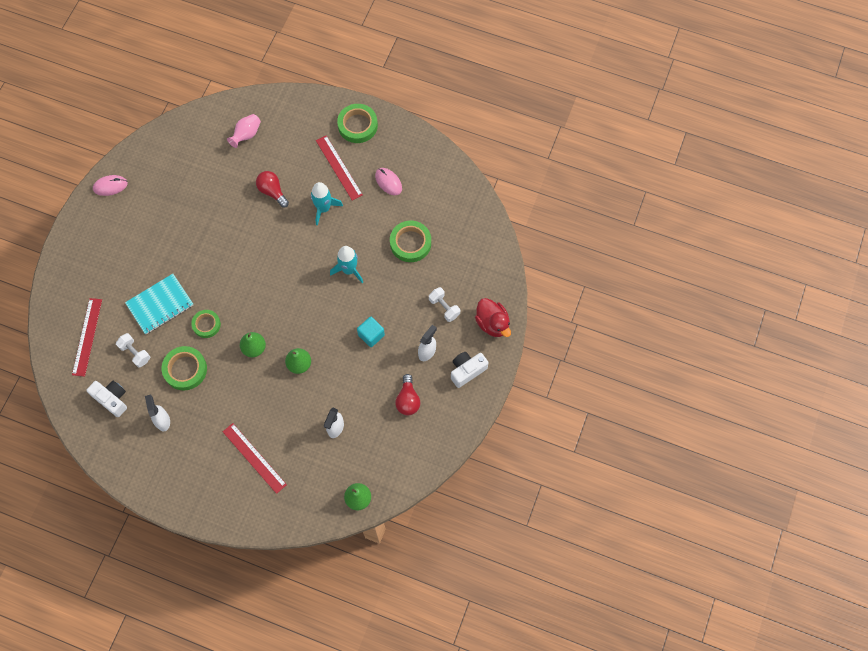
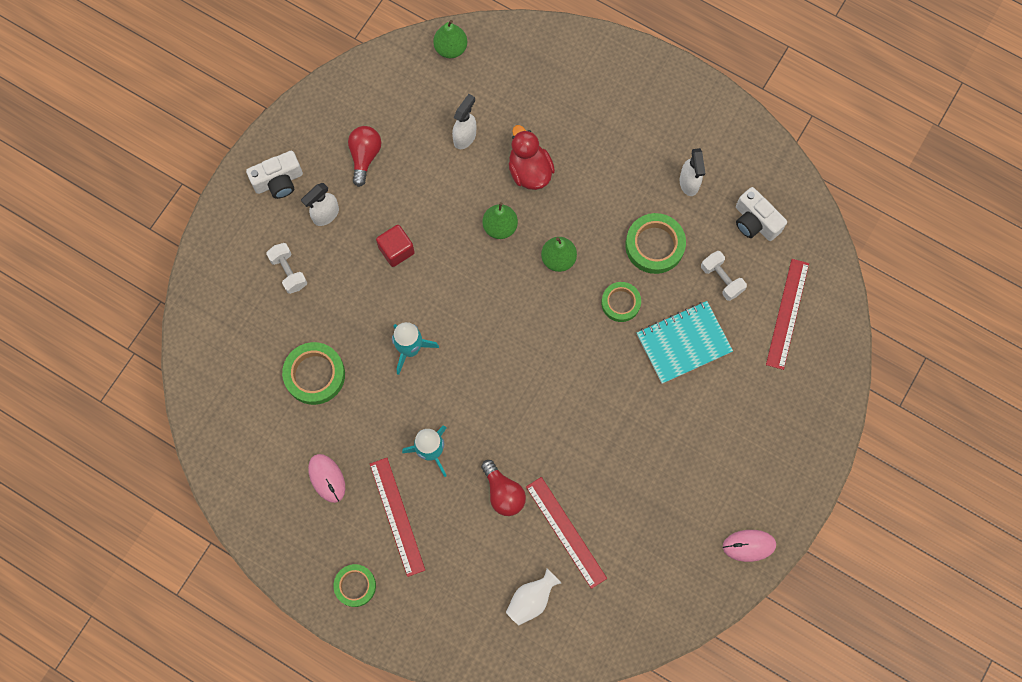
camera: 170 degrees left, 5 degrees up
(246, 135) = (531, 599): pink vase -> white vase
(254, 458) = (574, 117): red ruler -> red ruler (566, 532)
(357, 125) = (355, 586): green tape -> green tape, size x0.66
(371, 335) = (396, 250): turquoise cube -> red cube
(492, 323) = (228, 238): red duck -> red duck (529, 171)

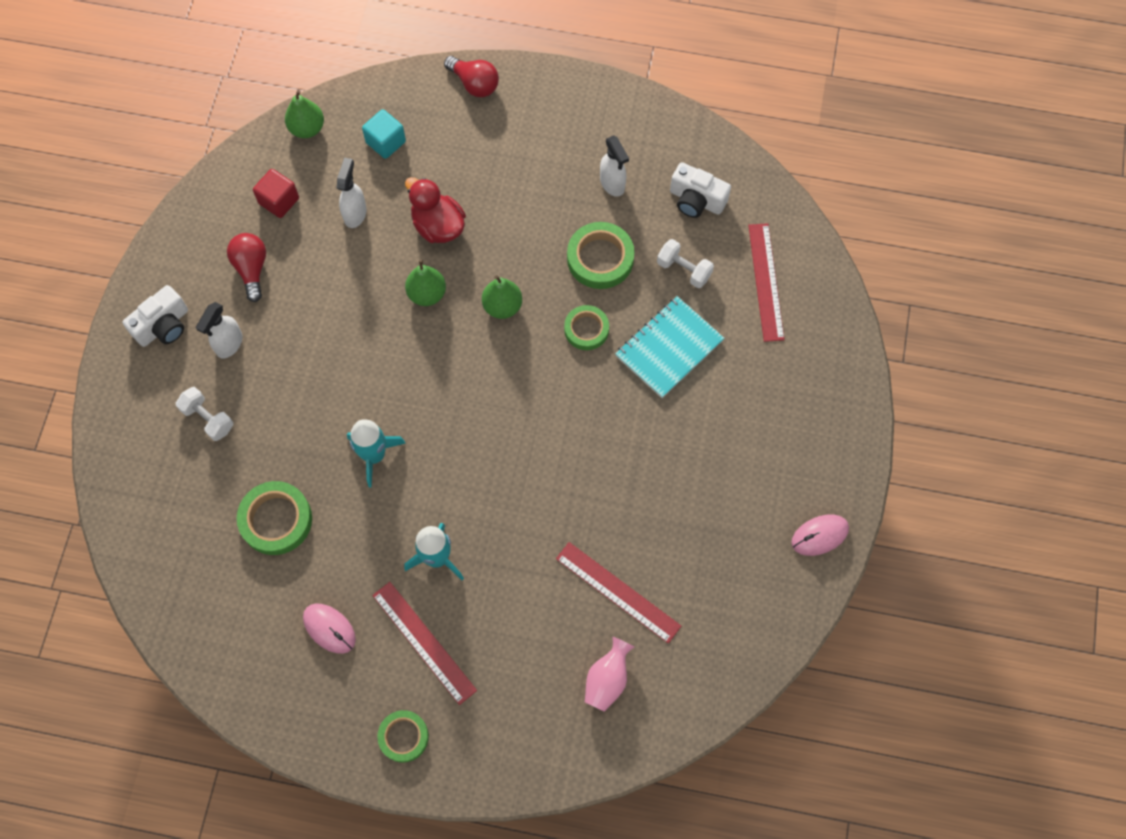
camera: 20 degrees left, 5 degrees down
(396, 250) = (321, 356): red cube -> red cube (279, 201)
(503, 493) = (533, 574): red light bulb -> red light bulb (474, 84)
(512, 82) = (386, 142): none -> turquoise cube
(531, 599) = (607, 679): white vase -> pink vase

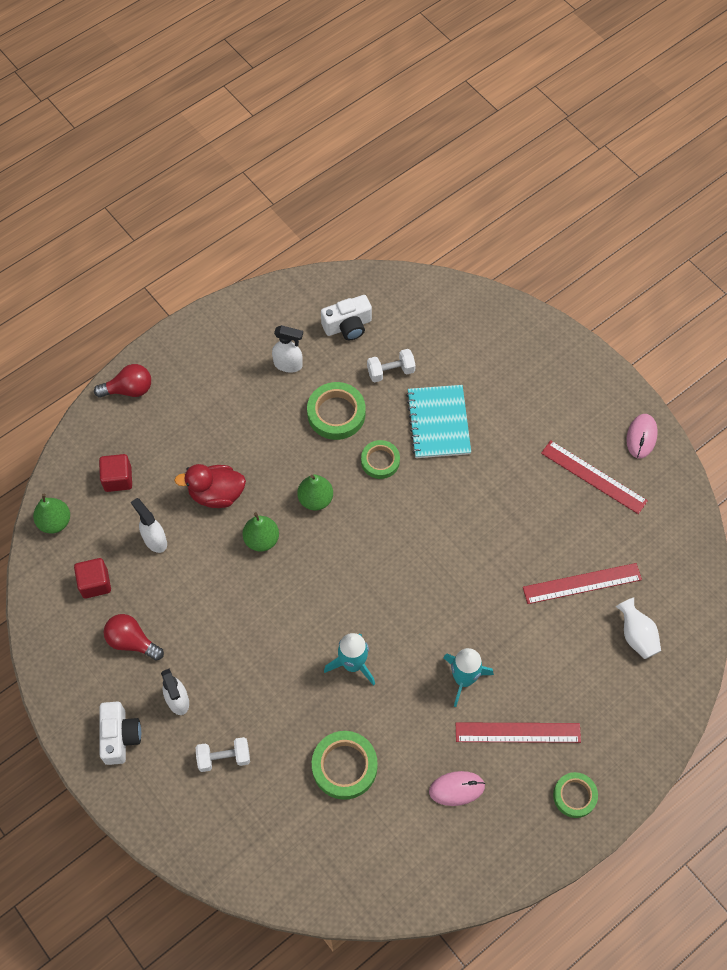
camera: 50 degrees left, 5 degrees down
(386, 142) = (118, 479): turquoise cube -> red cube
(607, 679) = (636, 635): pink vase -> white vase
(766, 281) = (443, 332): red ruler -> red ruler (593, 477)

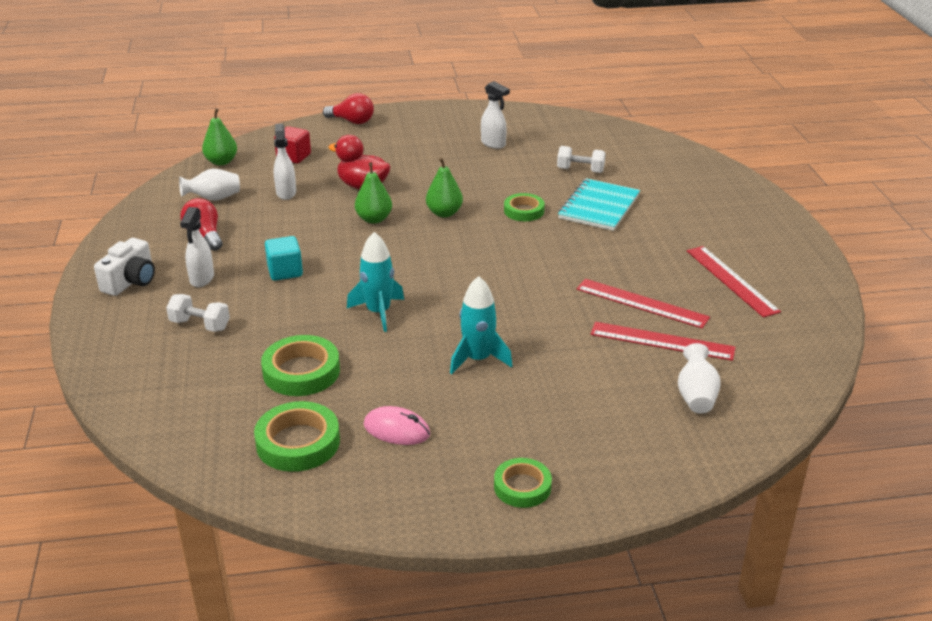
camera: 30 degrees right, 30 degrees down
(95, 583) = (213, 198): red cube -> white vase
(240, 653) = (285, 271): none -> turquoise cube
(336, 413) = (509, 177): green tape -> green tape (298, 442)
(348, 326) = (564, 140): white camera -> none
(518, 732) = (500, 415): red ruler -> red ruler (641, 303)
(641, 437) = (804, 272): pink mouse -> none

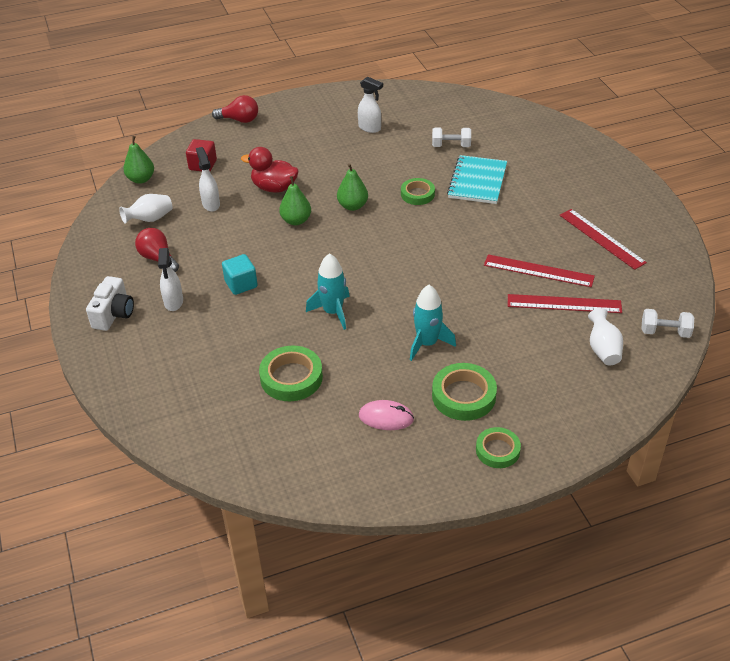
camera: 10 degrees left, 10 degrees up
(200, 325) = (190, 347): white dumbbell -> white dumbbell (665, 332)
(298, 442) = (313, 442): green tape -> green tape (463, 396)

